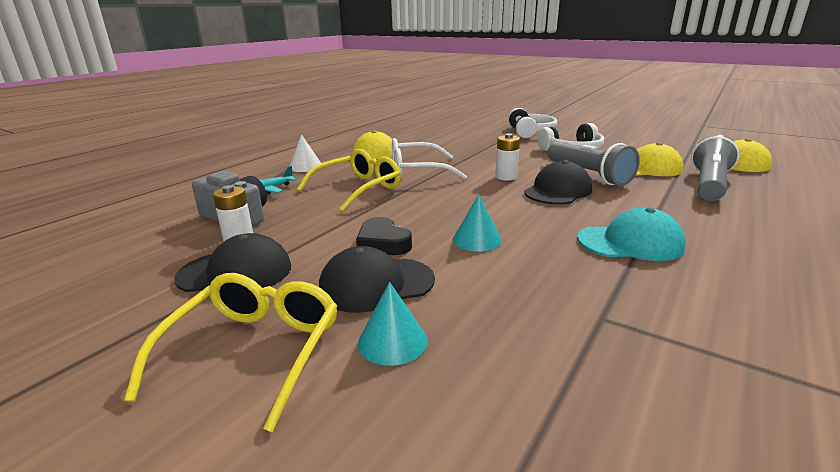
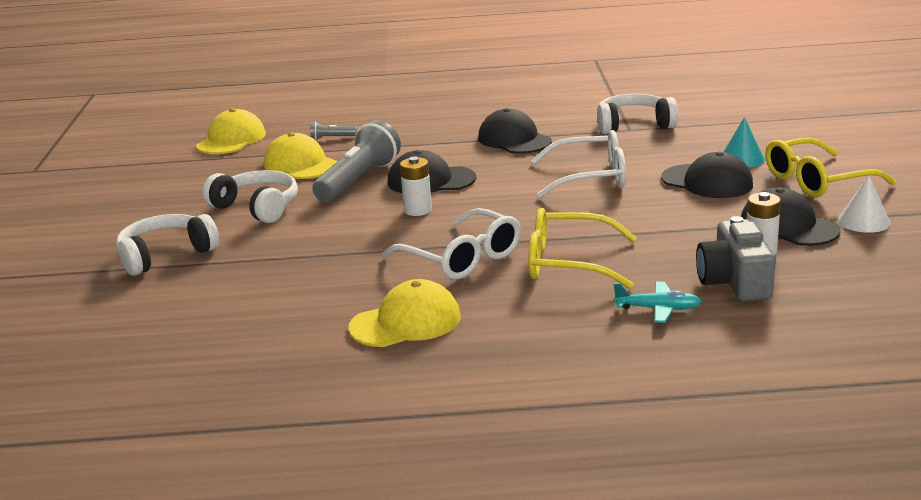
camera: 125 degrees left, 0 degrees up
(305, 166) = (550, 336): white cone -> white cone (863, 221)
(383, 243) = (655, 202): black heart -> none
(477, 239) = (590, 177): turquoise cone -> white glasses
(616, 329) = (634, 125): none -> white headphones
(630, 243) = (514, 140): turquoise cap -> black cap
(709, 185) = (331, 138): grey flashlight -> grey flashlight, size x0.43

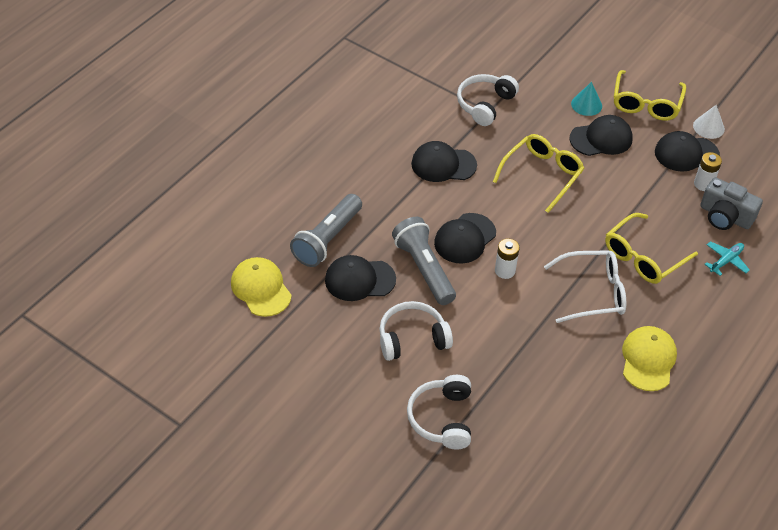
camera: 55 degrees left, 25 degrees up
(300, 164) = (359, 280): yellow cap -> black cap
(331, 138) = (327, 239): grey flashlight -> grey flashlight, size x2.31
(590, 177) = (542, 174): white glasses -> yellow glasses

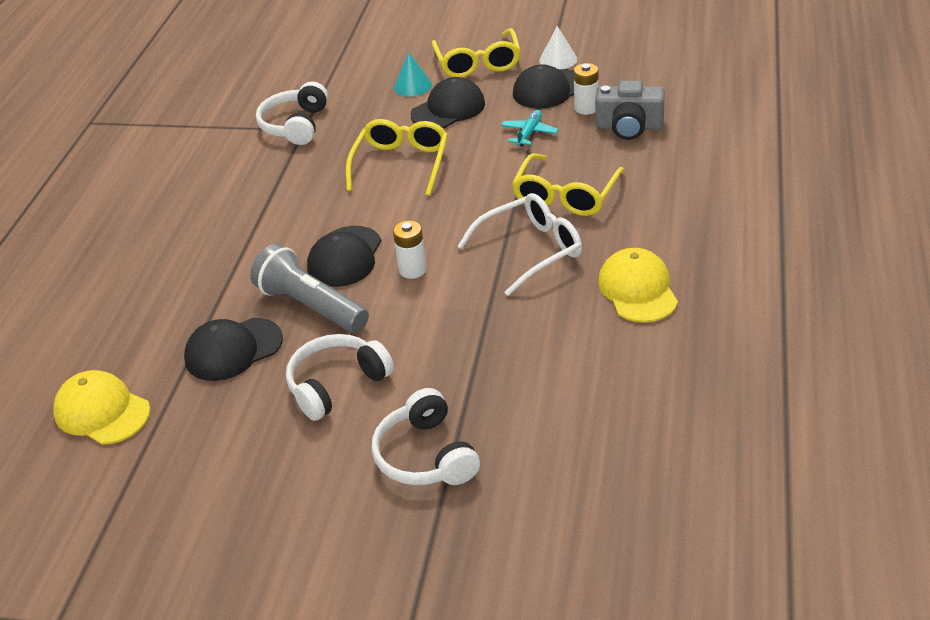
camera: 20 degrees left, 10 degrees down
(327, 239) = (168, 323): grey flashlight -> none
(443, 164) = (277, 196): black cap -> none
(726, 261) = (658, 165): turquoise plane -> turquoise plane (529, 133)

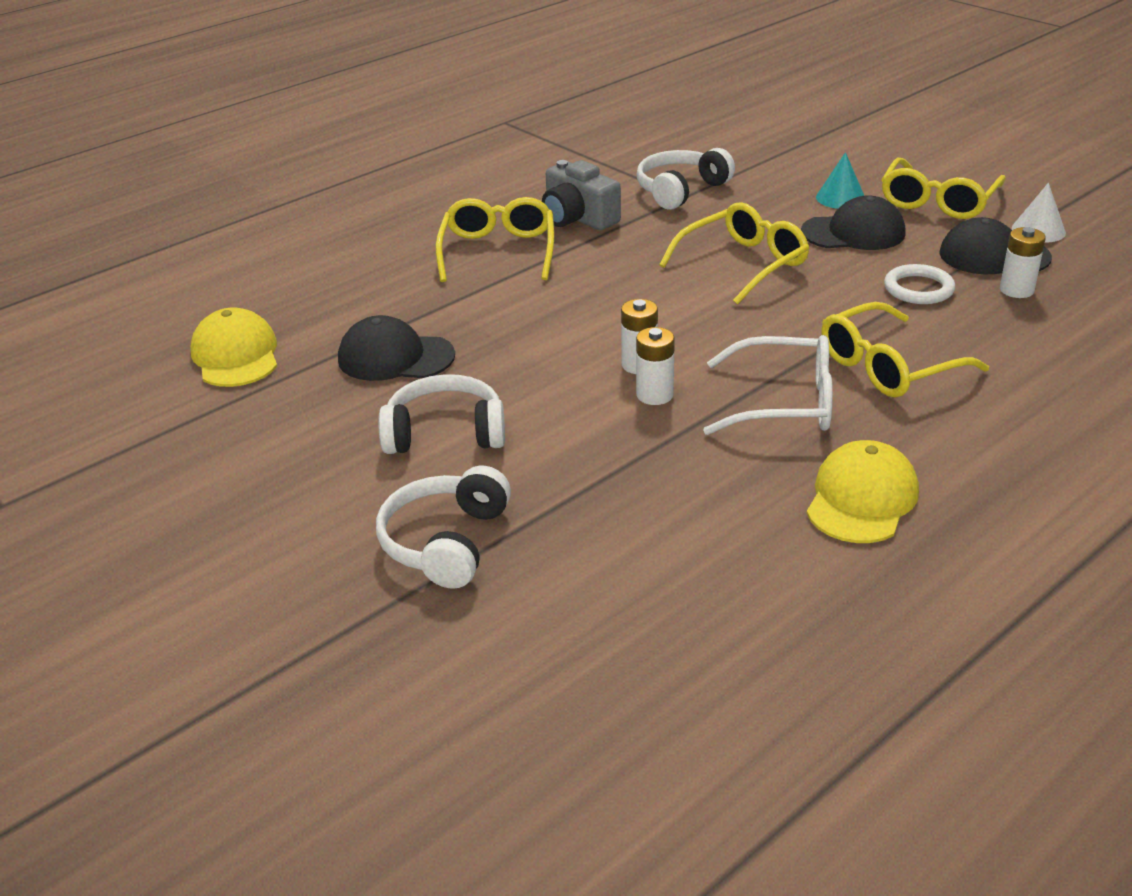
camera: 35 degrees right, 5 degrees down
(213, 232) = (498, 251): none -> yellow glasses
(311, 306) = (506, 353): grey flashlight -> none
(345, 257) = (588, 324): black cap -> none
(446, 286) = (654, 395): none -> white battery
(529, 133) = (918, 289): turquoise plane -> white ring
(629, 127) = (1049, 329): grey camera -> grey camera (578, 218)

